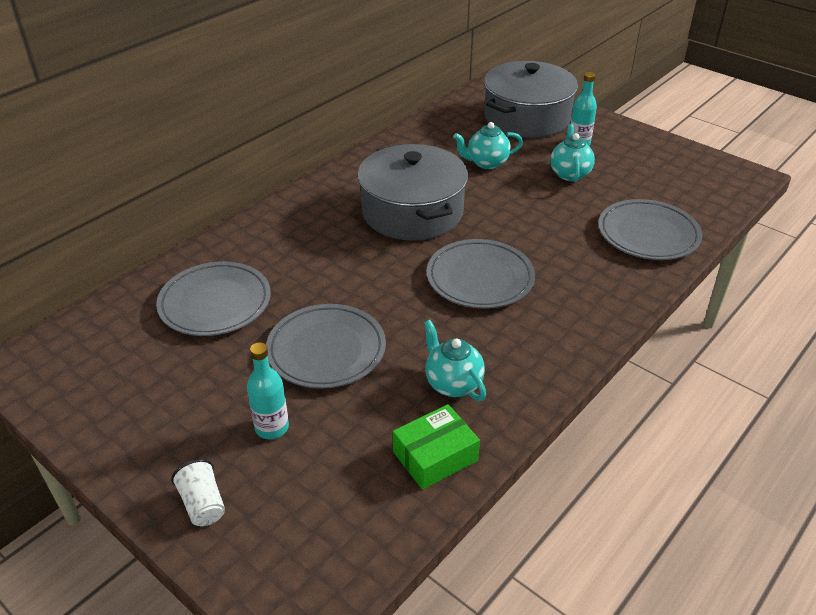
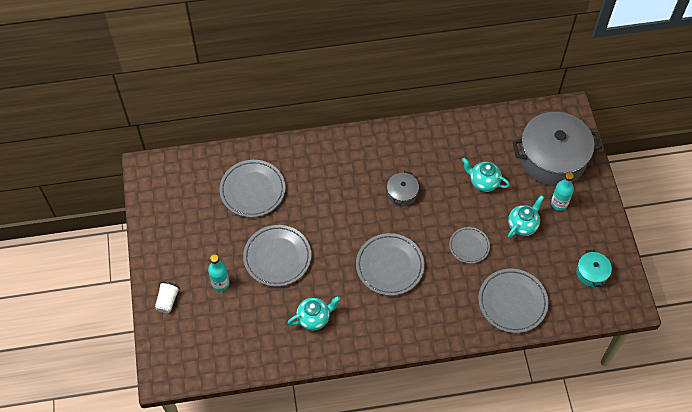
camera: 40 degrees right, 20 degrees up
(412, 212) = (402, 193): grey pot -> grey pot, size x0.44
(435, 456) = (271, 348): green box -> none
(453, 384) = (314, 318): turquoise teapot -> turquoise teapot turned 60 degrees clockwise
(541, 216) = (469, 246): none -> grey plate
(681, 173) = (591, 273): none -> turquoise pot

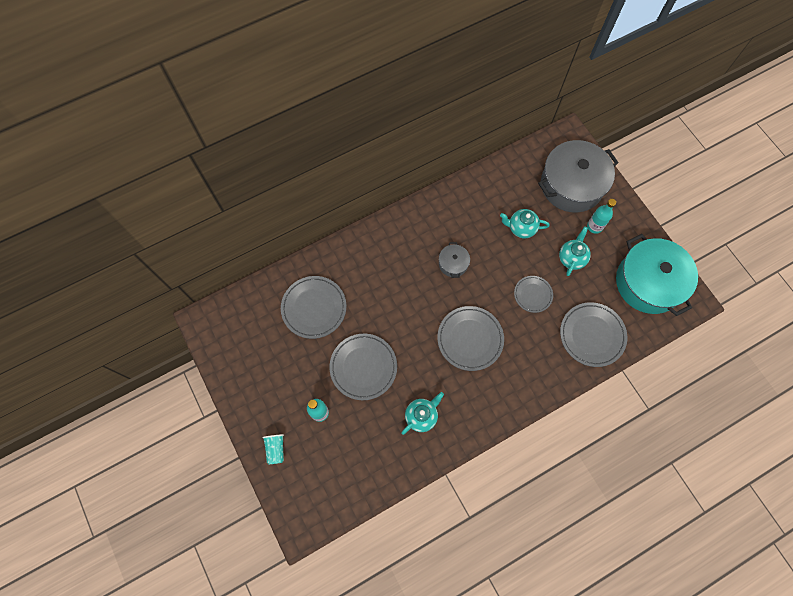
camera: 20 degrees left, 10 degrees up
(167, 301) = (276, 449): white cup -> turquoise cup
(591, 273) = (648, 283): turquoise pot -> turquoise pot, size x2.25

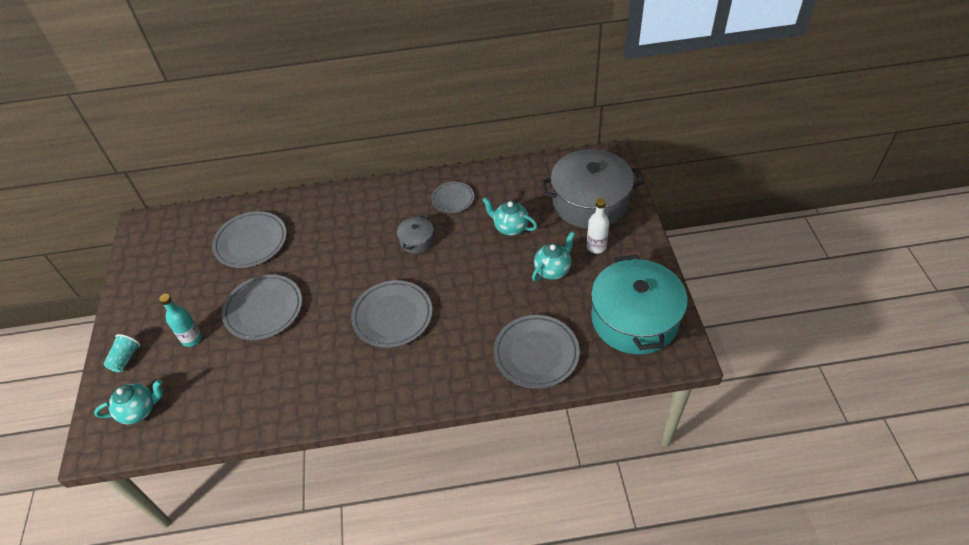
camera: 25 degrees right, 20 degrees down
(421, 416) = (293, 376): turquoise teapot -> turquoise teapot (139, 410)
(533, 295) = (488, 293): grey plate -> grey plate (453, 199)
(594, 226) = (596, 247): turquoise bottle -> white bottle

